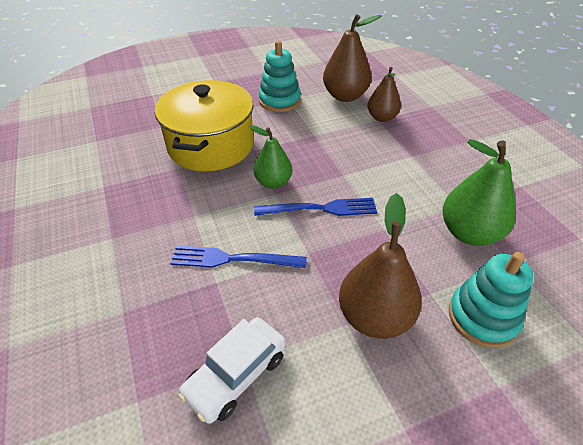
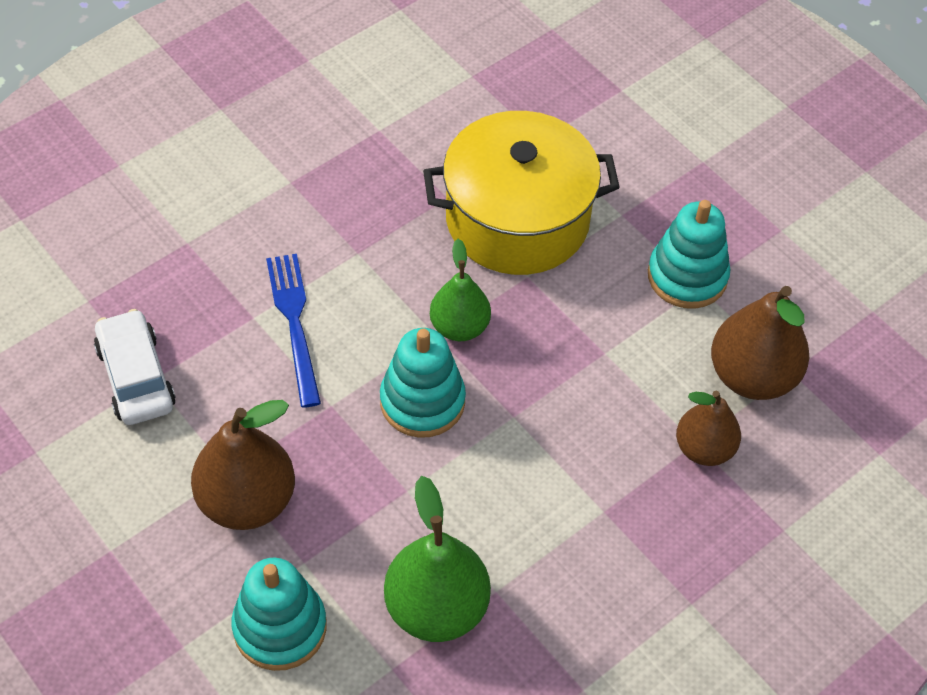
camera: 70 degrees right, 10 degrees up
(236, 374) = (136, 377): white car -> white car turned 45 degrees clockwise
(320, 209) = (422, 401): blue fork -> turquoise stacking toy

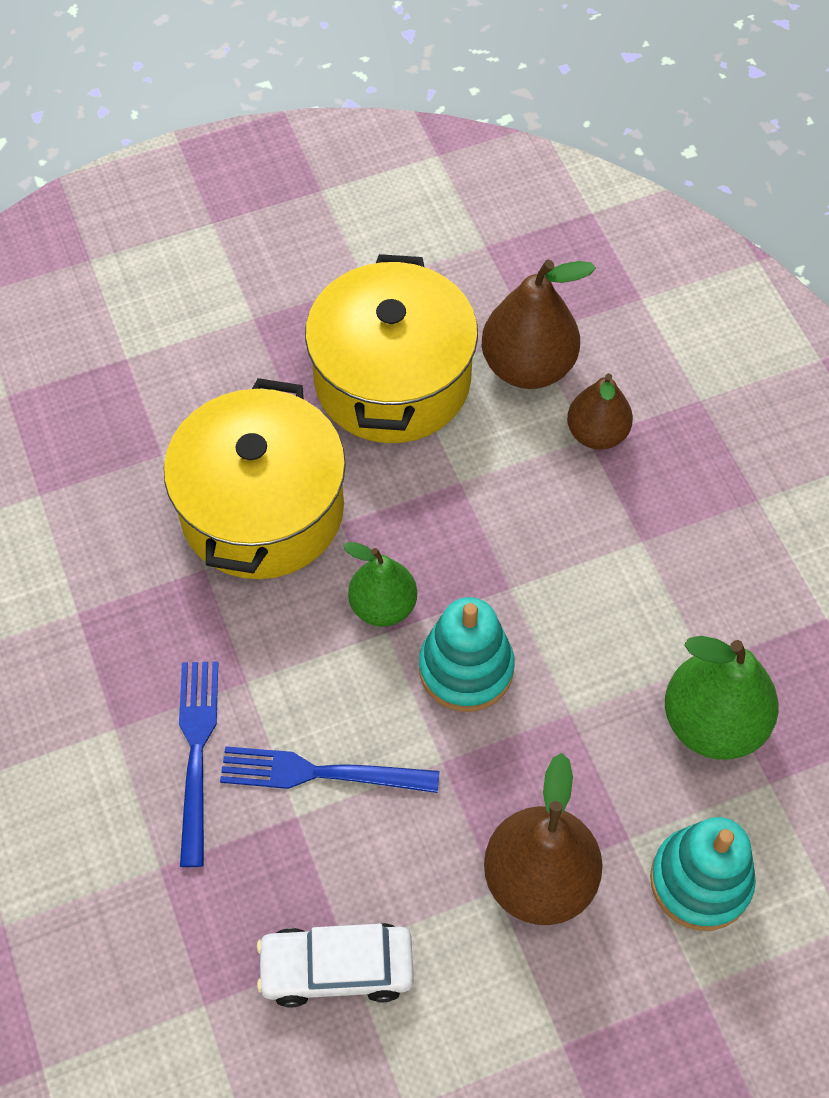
camera: 70 degrees left, 5 degrees up
(287, 238) = (197, 752): none -> blue fork
(687, 276) = (392, 380): turquoise stacking toy -> yellow pot

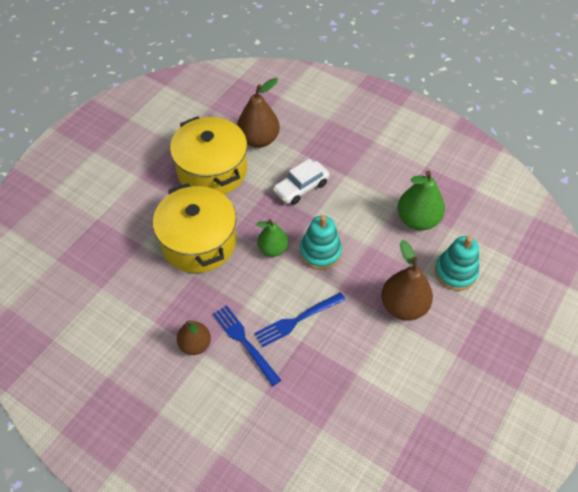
camera: 35 degrees left, 5 degrees down
(337, 968) = (359, 383): white car -> white car (301, 187)
(597, 433) = (301, 149): brown pear -> brown pear (195, 344)

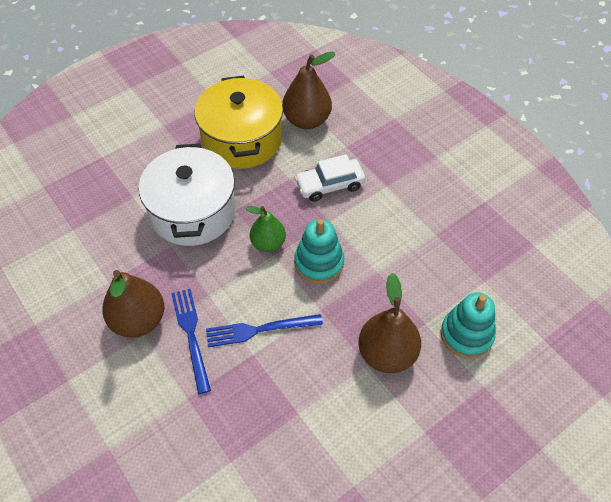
camera: 20 degrees right, 0 degrees up
(195, 344) = (138, 320): brown pear -> brown pear, size x1.54
(199, 242) = (193, 212): yellow pot -> white pot
(417, 220) = (448, 260): green pear -> none

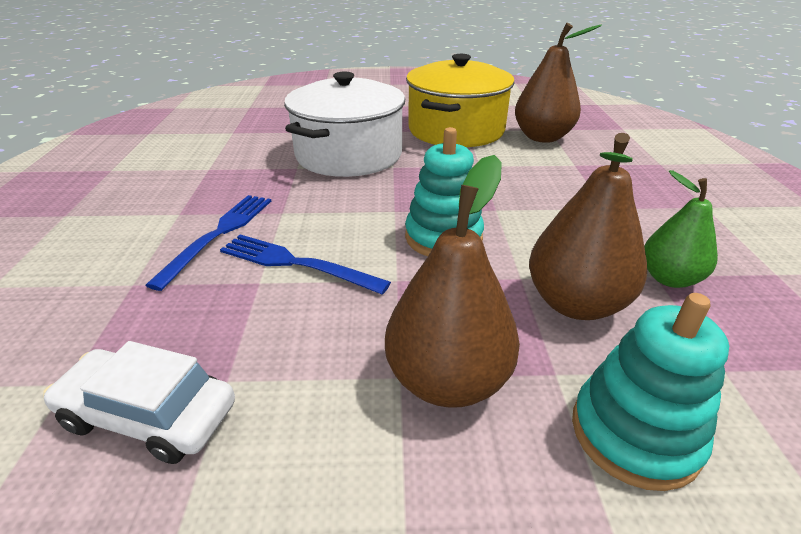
camera: 35 degrees right, 20 degrees down
(138, 320) = (190, 202): brown pear -> brown pear (575, 303)
(268, 243) = (399, 200): green pear -> green pear (669, 278)
(330, 185) = (525, 184): white car -> white car (149, 415)

